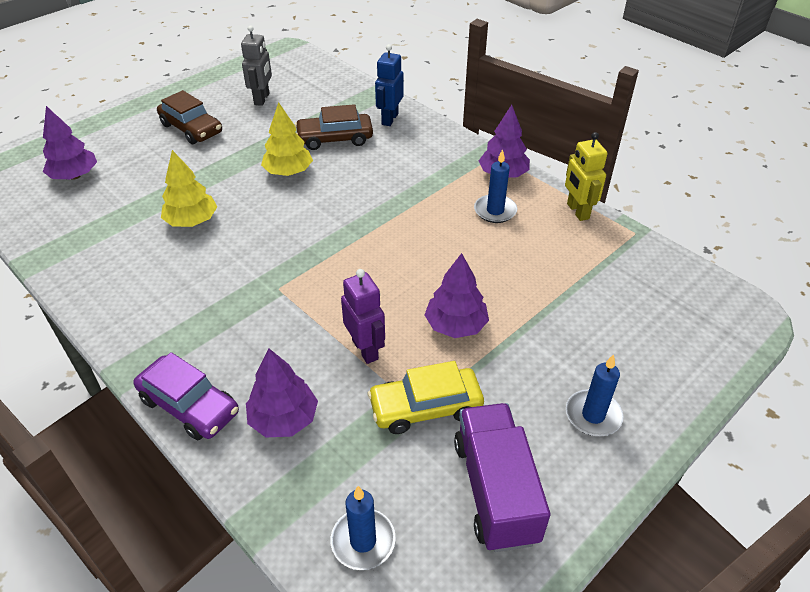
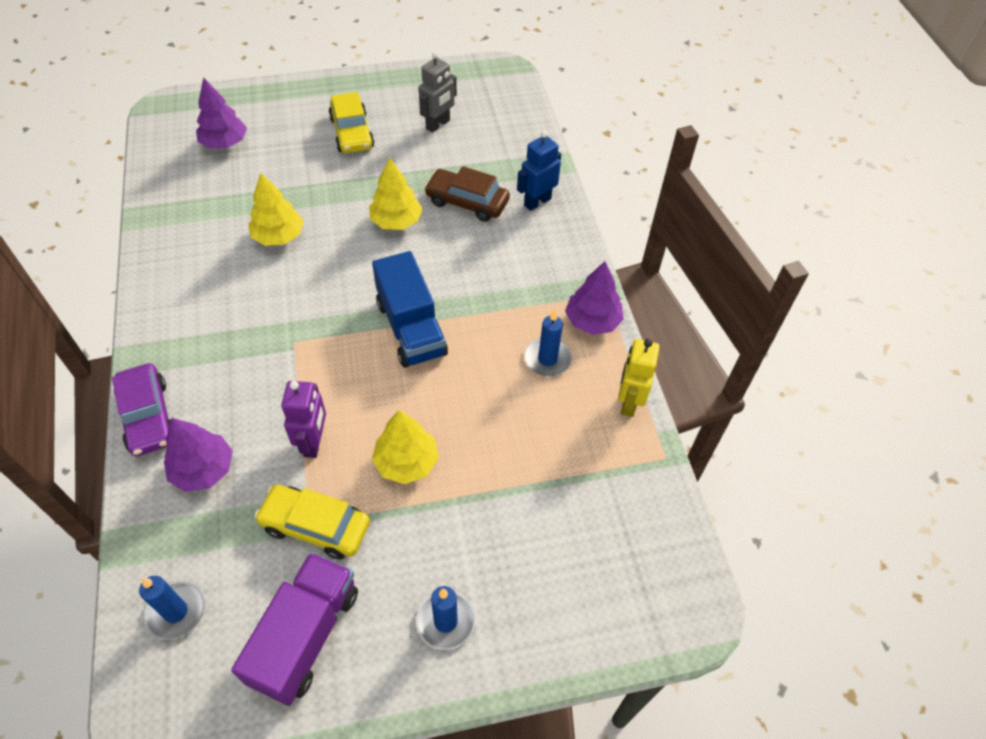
camera: 30 degrees right, 10 degrees up
(191, 128) = (352, 133): brown car -> yellow car
(370, 236) = (411, 328): none -> blue truck
(456, 325) = (406, 462): purple tree -> yellow tree

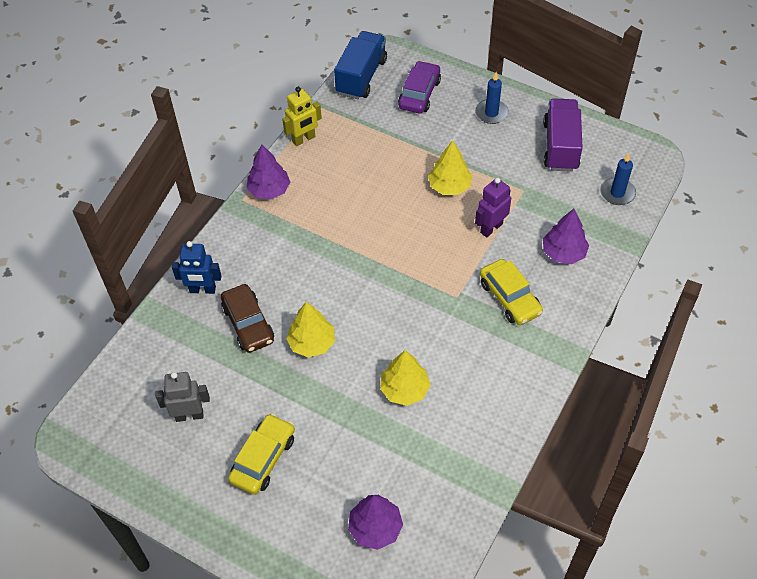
camera: 135 degrees left, 0 degrees up
(148, 416) = (579, 306): purple car -> purple car (419, 94)
(305, 636) = (560, 146): purple truck -> purple truck turned 120 degrees clockwise
(315, 526) = (522, 187): yellow car -> yellow car (509, 298)
(411, 328) = (377, 257): blue truck -> blue truck (361, 77)
(547, 359) = (319, 187): blue candle -> none

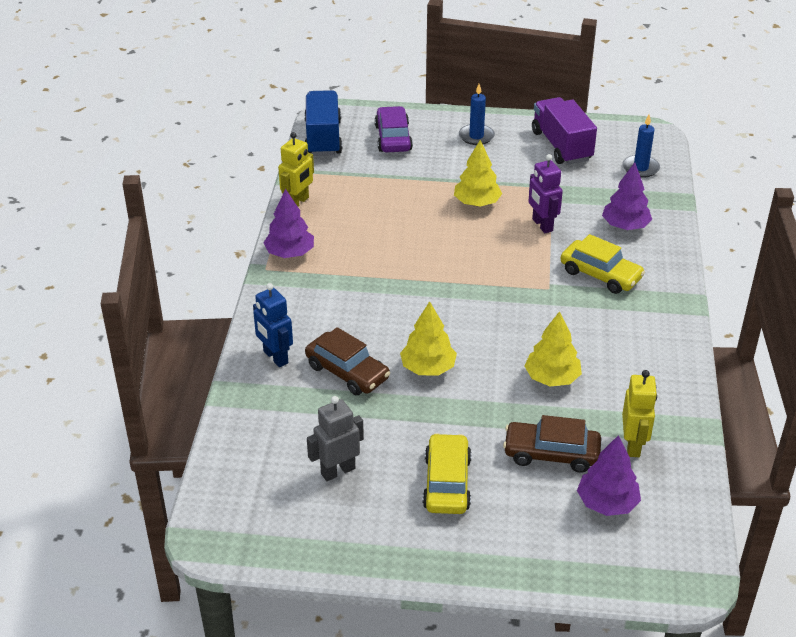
camera: 25 degrees left, 15 degrees down
(202, 290) = (275, 357): blue robot -> blue robot turned 75 degrees clockwise
(360, 463) = (551, 454): none -> brown car
(430, 481) = (633, 445): none -> yellow robot
(491, 228) = (542, 225): purple robot -> purple robot turned 45 degrees counterclockwise

